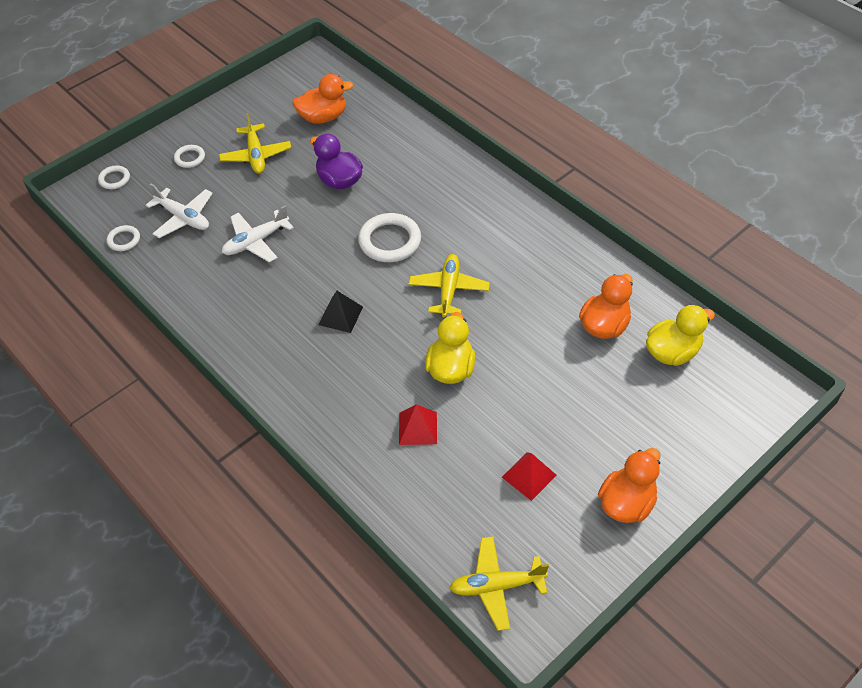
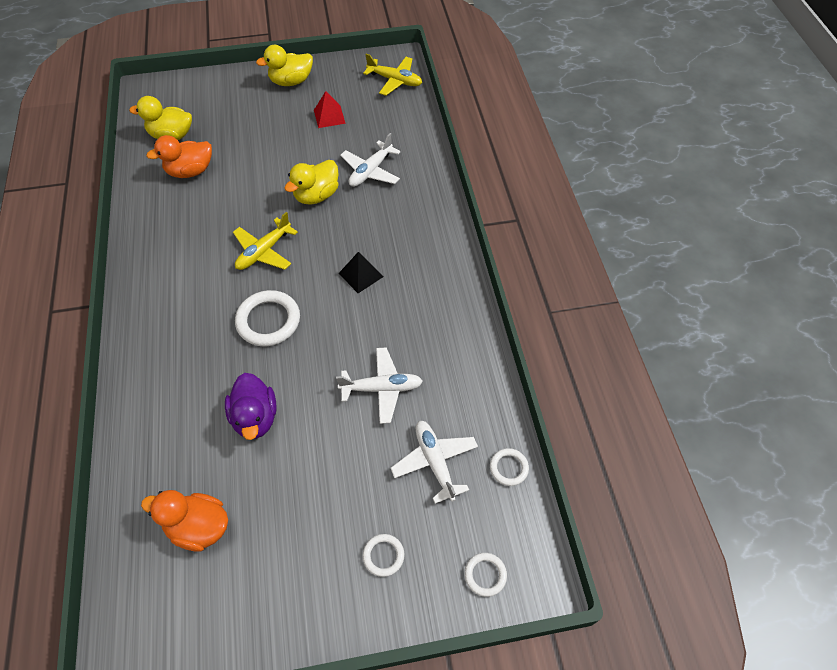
camera: 150 degrees left, 5 degrees up
(256, 155) = (310, 510): yellow plane -> none
(417, 428) = (370, 171): red pyramid -> white plane
(626, 503) = (291, 81): orange duck -> yellow duck

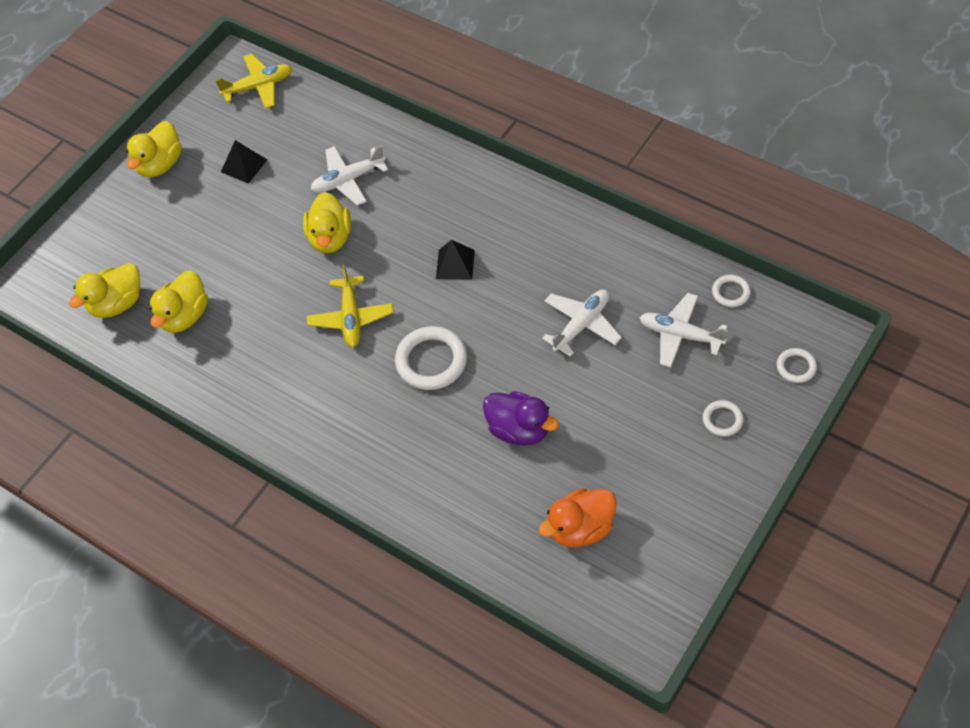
camera: 40 degrees left, 0 degrees up
(190, 171) = (185, 316): orange duck -> yellow duck
(329, 116) = (244, 165): red pyramid -> black pyramid
(370, 171) = (348, 180): white plane -> white plane turned 75 degrees clockwise

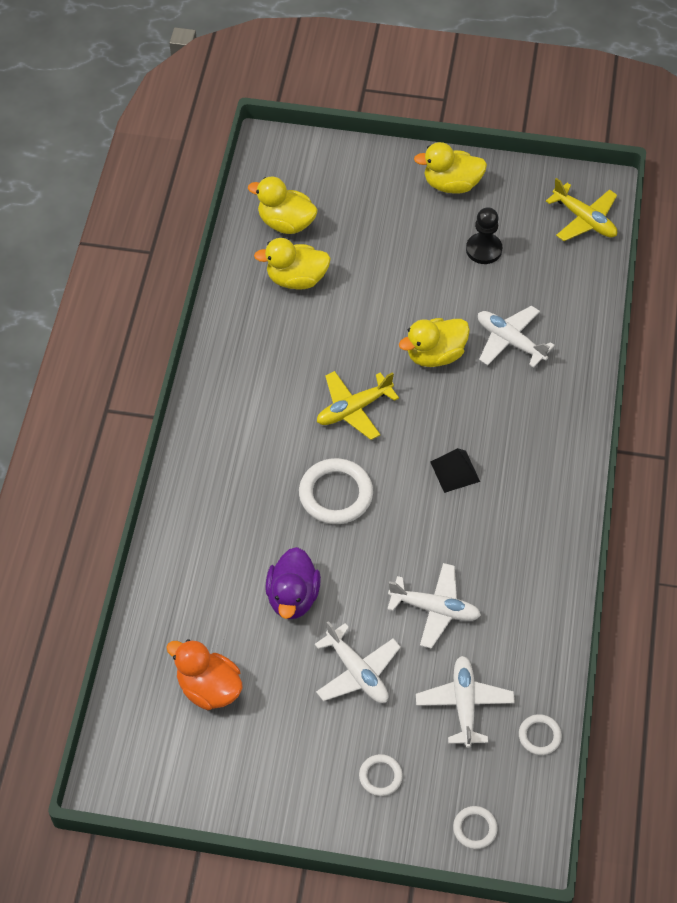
camera: 60 degrees right, 0 degrees up
(244, 165) = (483, 249): black pyramid -> black pawn
(616, 404) = (357, 672): none -> white plane

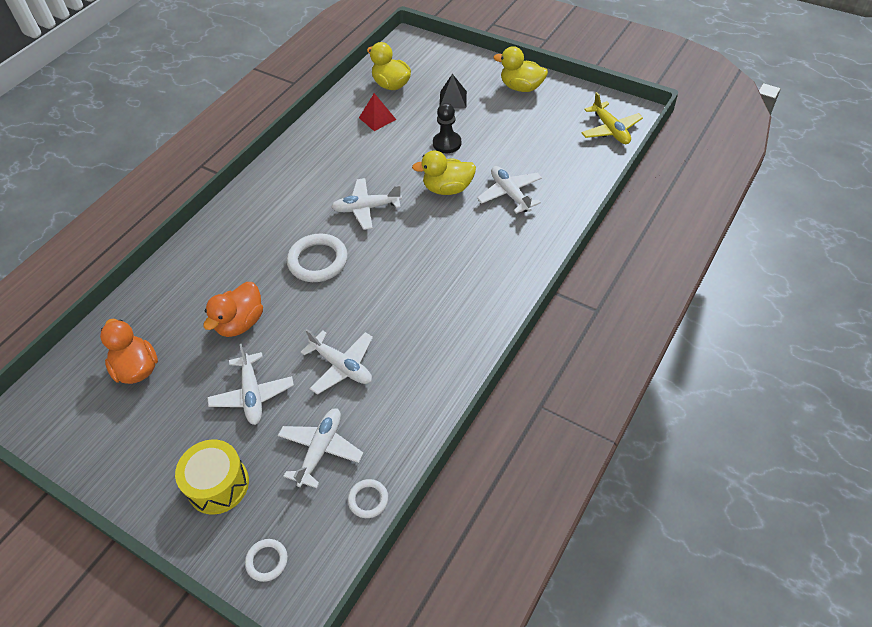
camera: 25 degrees right, 5 degrees down
(293, 597) = (240, 323): purple duck -> orange duck
(296, 279) = (377, 118): yellow duck -> red pyramid
(354, 409) = (366, 208): yellow plane -> white plane
(380, 776) = (218, 485): white ring -> yellow drum
(455, 471) = (416, 270): black pyramid -> black pyramid (453, 99)
(483, 249) = (522, 131): black pawn -> black pawn (447, 143)

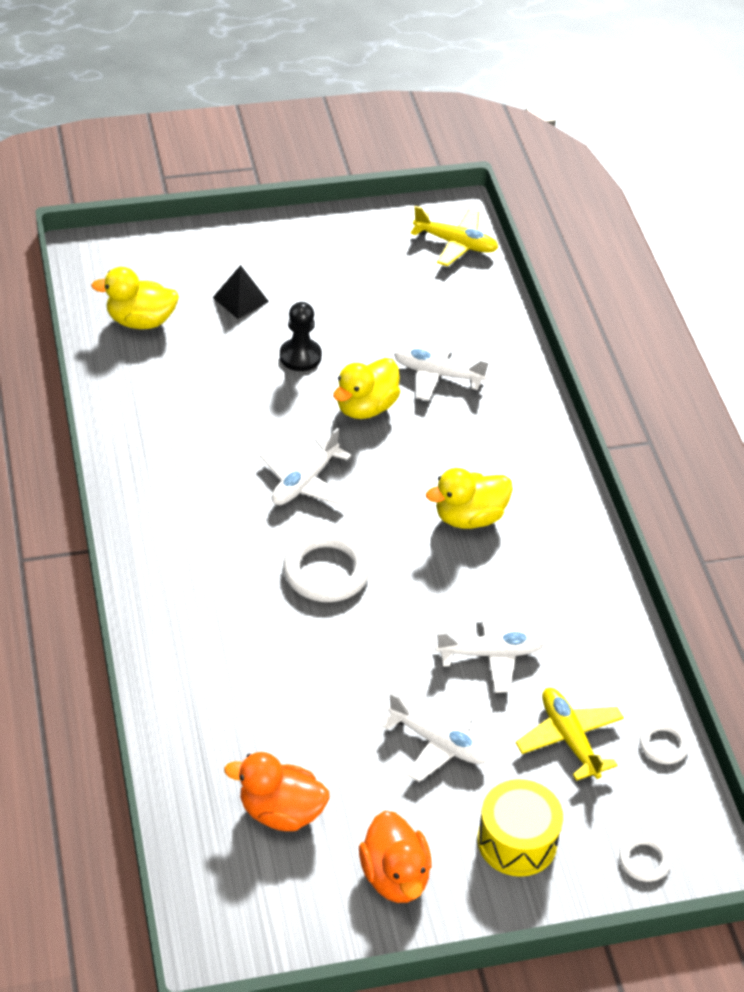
camera: 50 degrees left, 5 degrees down
(240, 323) = (330, 688): orange duck -> orange duck (395, 876)
(321, 450) = (569, 739): white plane -> yellow plane
(377, 118) = (178, 372): red pyramid -> none
(521, 87) = (302, 243): yellow duck -> yellow duck (469, 517)

